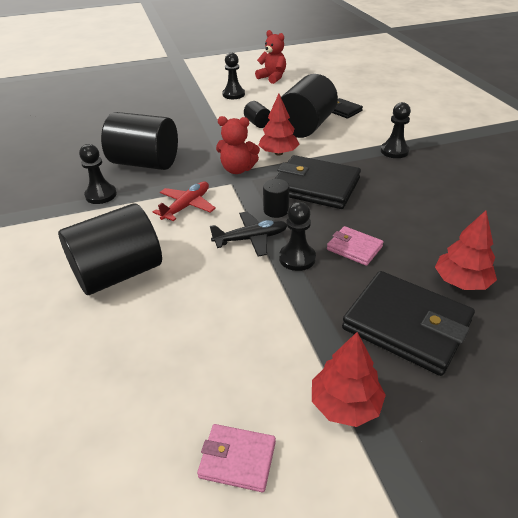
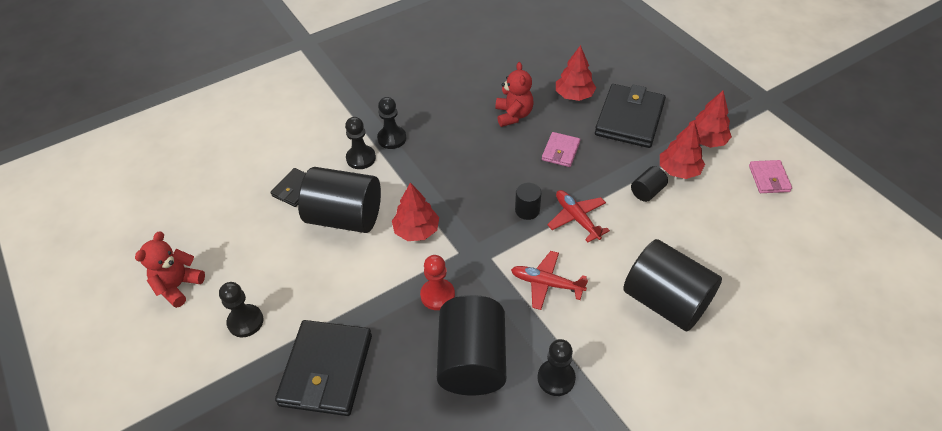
camera: 105 degrees left, 10 degrees up
(210, 156) = (437, 295): none -> red pawn
(237, 169) = (462, 259): red teddy bear -> red teddy bear (513, 115)
(251, 239) = (577, 218): black plane -> red plane
(257, 123) = (342, 268): black cylinder -> black cylinder (647, 191)
(292, 346) = (678, 170): none -> red tree
(297, 258) = (588, 183): black pawn -> black pawn (361, 158)
(315, 186) = (476, 188): black wallet -> black wallet (326, 370)

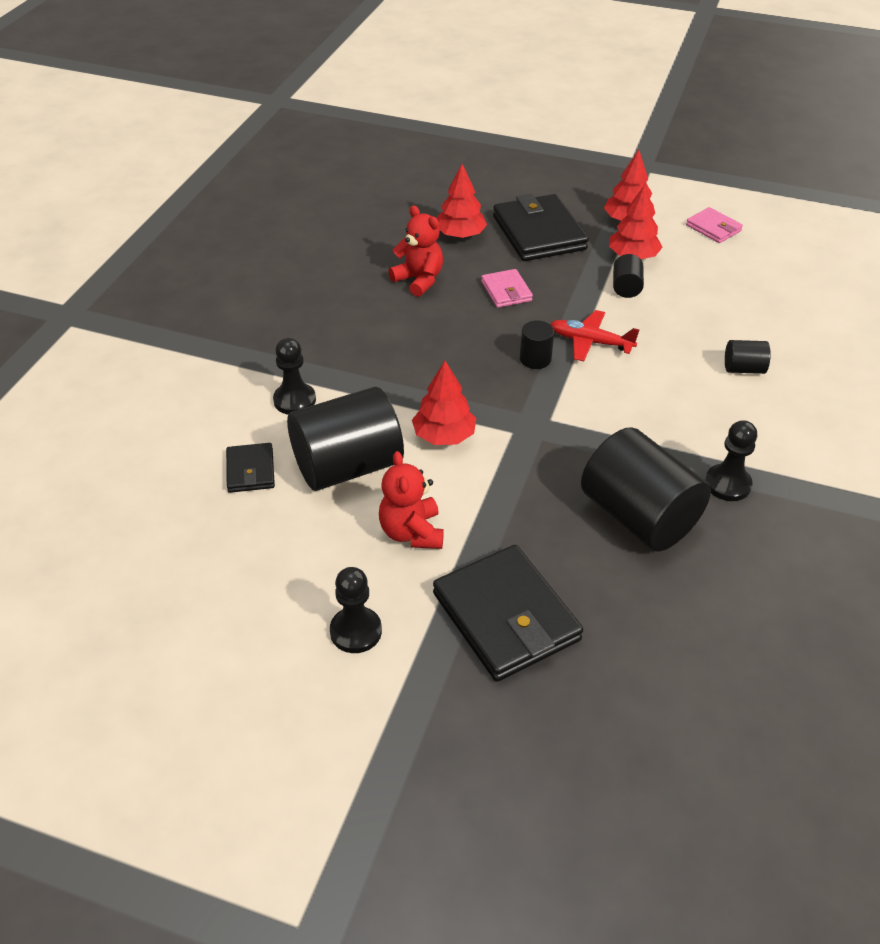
camera: 40 degrees left, 5 degrees down
(178, 286) = (221, 649): red teddy bear -> red teddy bear (412, 532)
(392, 138) = (308, 364): black pawn -> none
(437, 295) = (537, 481): red pawn -> none
(546, 284) = (628, 412): red plane -> none
(665, 301) = (743, 369): black cylinder -> black cylinder, size x0.45

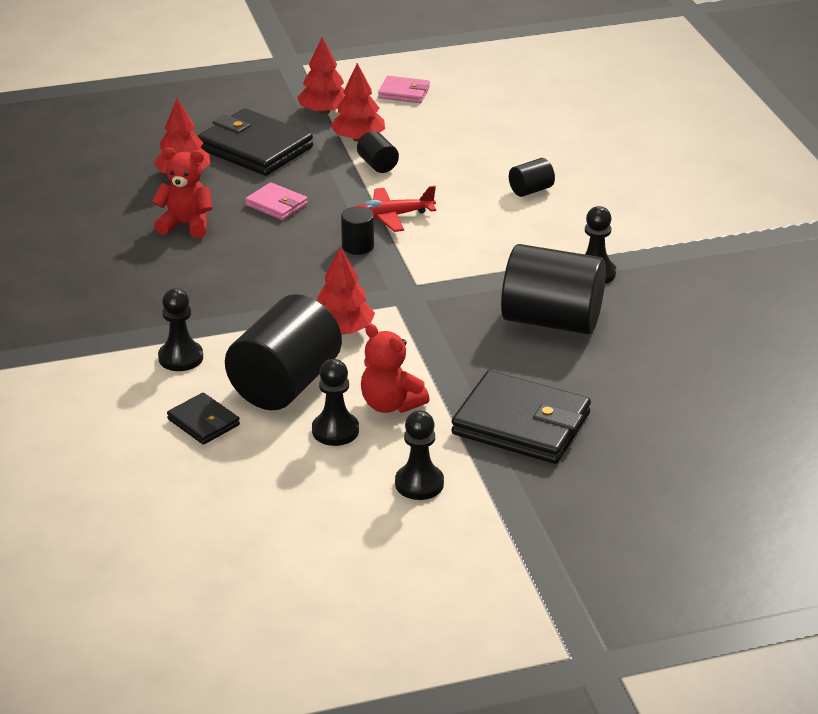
camera: 35 degrees left, 10 degrees down
(341, 535) = (335, 431): none -> black pawn

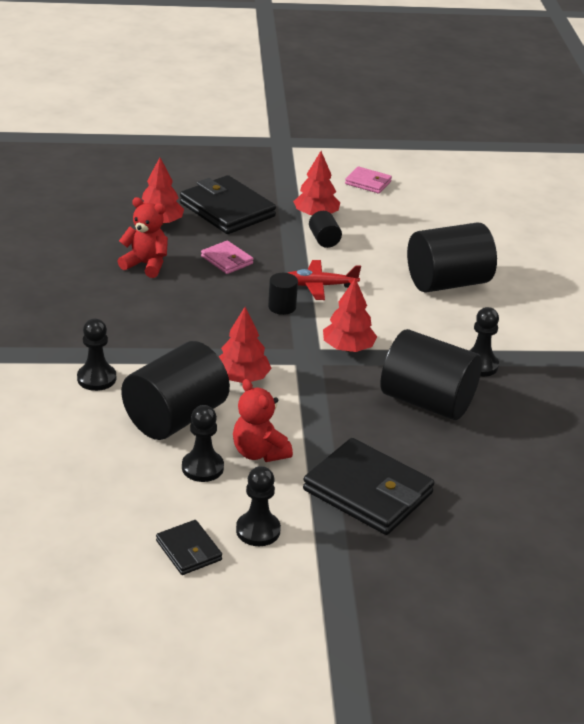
camera: 10 degrees right, 0 degrees up
(203, 422) = (93, 439): black wallet -> black wallet (188, 550)
(324, 111) = (296, 188): red tree -> red tree (348, 348)
(531, 190) = (447, 283): black cylinder -> black cylinder, size x2.24

